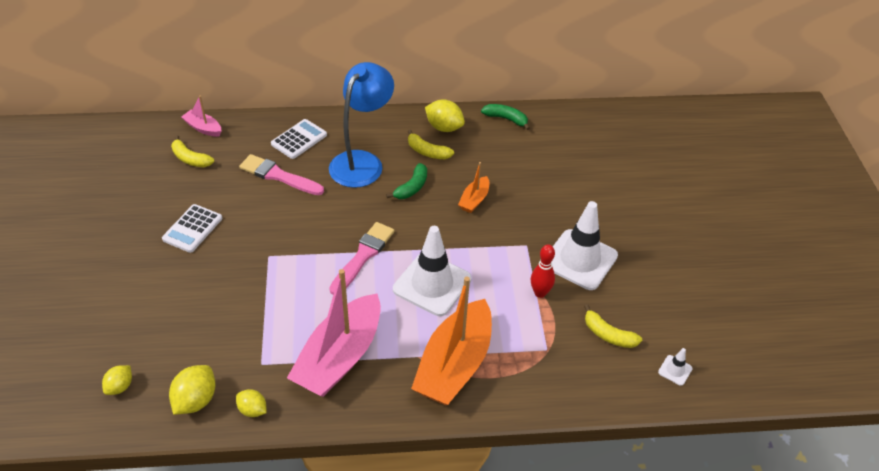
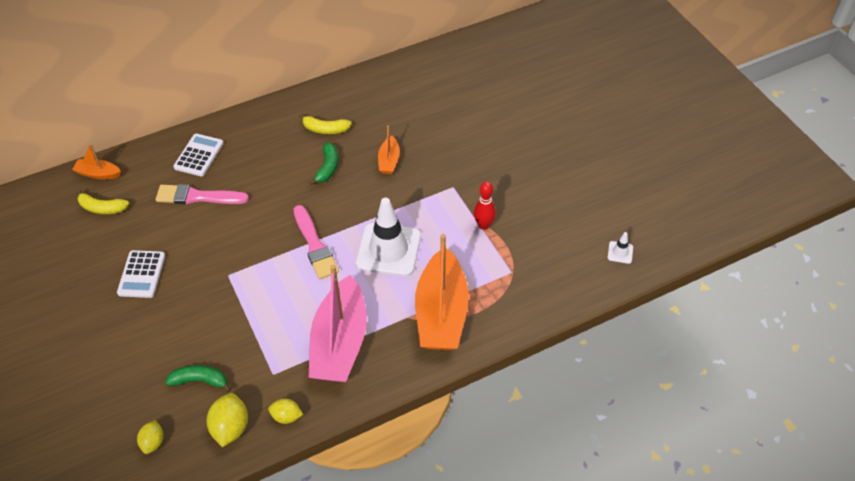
camera: 20 degrees left, 5 degrees up
(203, 128) = (98, 174): pink boat -> orange boat
(362, 162) = (270, 158): blue lamp -> none
(363, 256) = (315, 245): pink brush -> pink brush turned 150 degrees clockwise
(444, 127) = (329, 101): yellow lemon -> none
(506, 119) = (381, 76): green banana -> green banana (200, 380)
(580, 260) = (503, 185): white traffic cone -> none
(608, 335) = (555, 241): yellow banana -> none

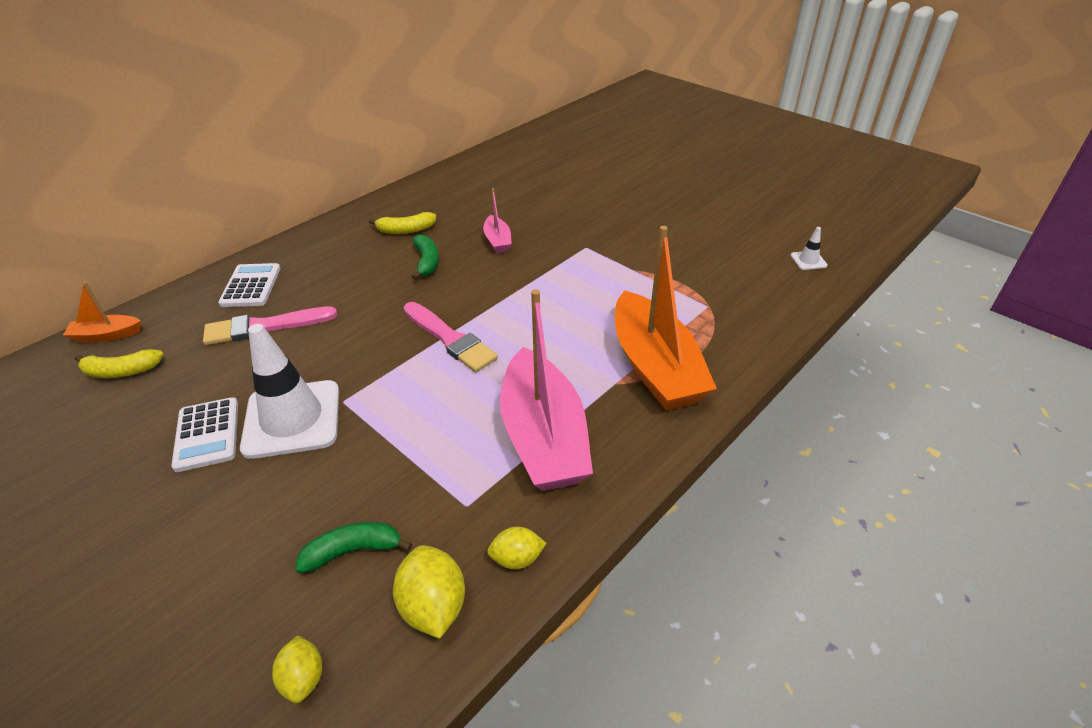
camera: 20 degrees left, 10 degrees down
(388, 249) = (547, 320): white traffic cone -> white traffic cone (292, 419)
(389, 161) = (497, 241): orange boat -> pink boat
(483, 225) = (644, 272): red bowling pin -> none

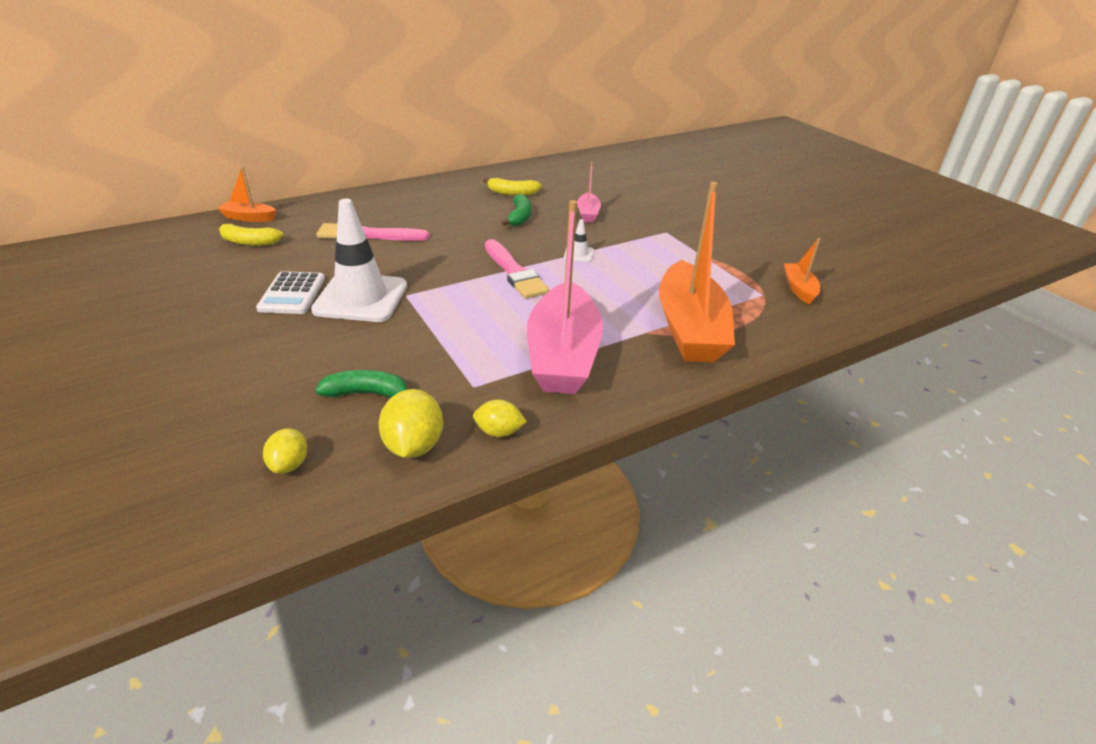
camera: 15 degrees right, 5 degrees down
(251, 286) = (370, 207): white calculator -> none
(738, 290) = (799, 289): none -> orange boat
(808, 260) = (883, 280): white traffic cone -> white traffic cone (578, 254)

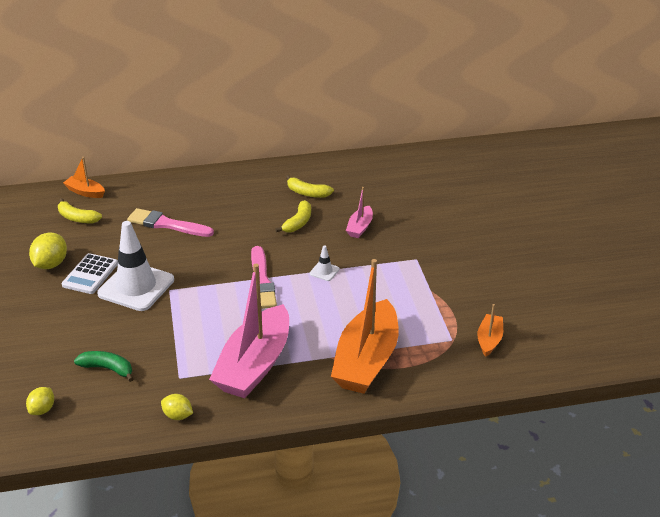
camera: 20 degrees right, 0 degrees up
(414, 445) = (120, 413): yellow lemon -> yellow lemon (51, 264)
(519, 217) = (298, 222): green banana -> yellow banana

